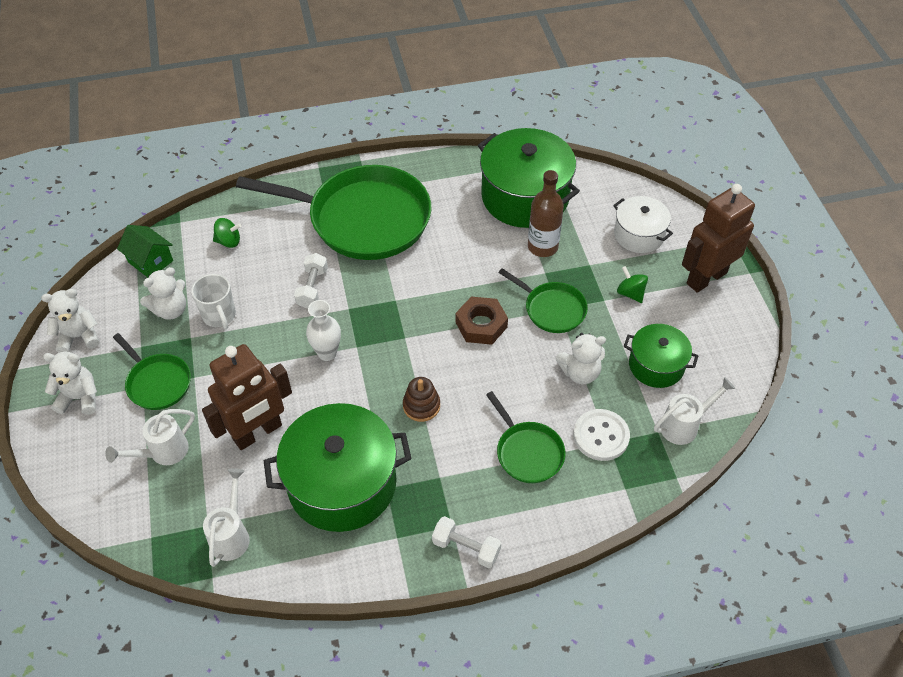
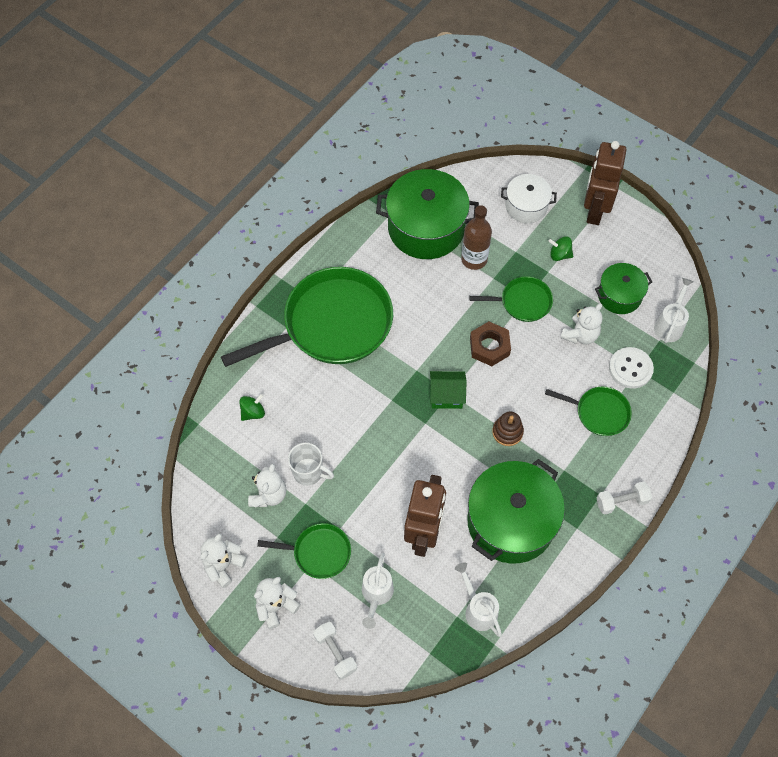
camera: 40 degrees left, 10 degrees up
(150, 261) = (211, 470): green house -> green house (446, 396)
(312, 288) = (351, 403): white dumbbell -> white dumbbell (335, 652)
(327, 353) = (411, 442): white vase -> none

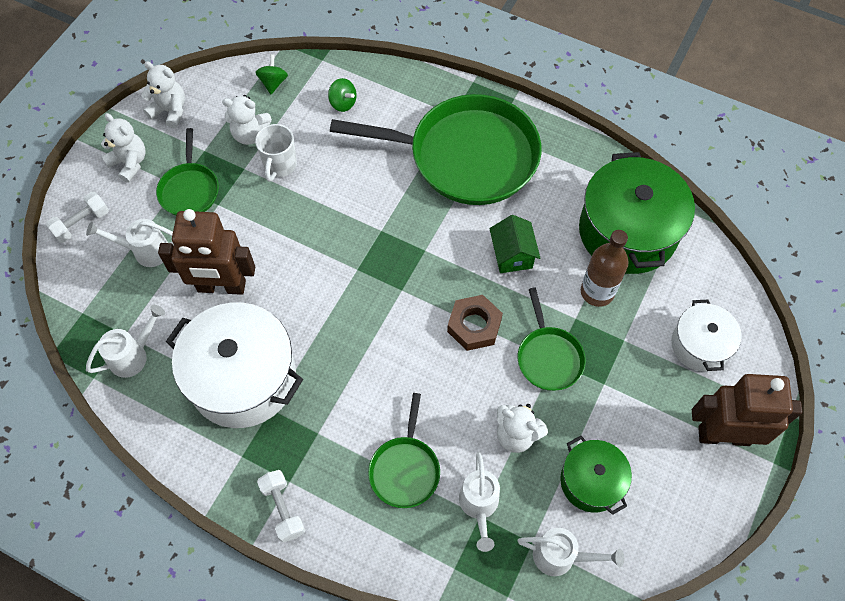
camera: 80 degrees right, 0 degrees up
(332, 324) = (466, 156): green pan -> green pan turned 45 degrees counterclockwise
(446, 396) = (397, 287): green house -> green house (512, 255)
(507, 432) = (359, 360): brown stacking toy -> none
(511, 521) = (243, 378): green pot -> white pot
(559, 254) = (635, 395): green spinning top -> green spinning top (273, 83)
(630, 368) = (479, 505): white button -> white watering can

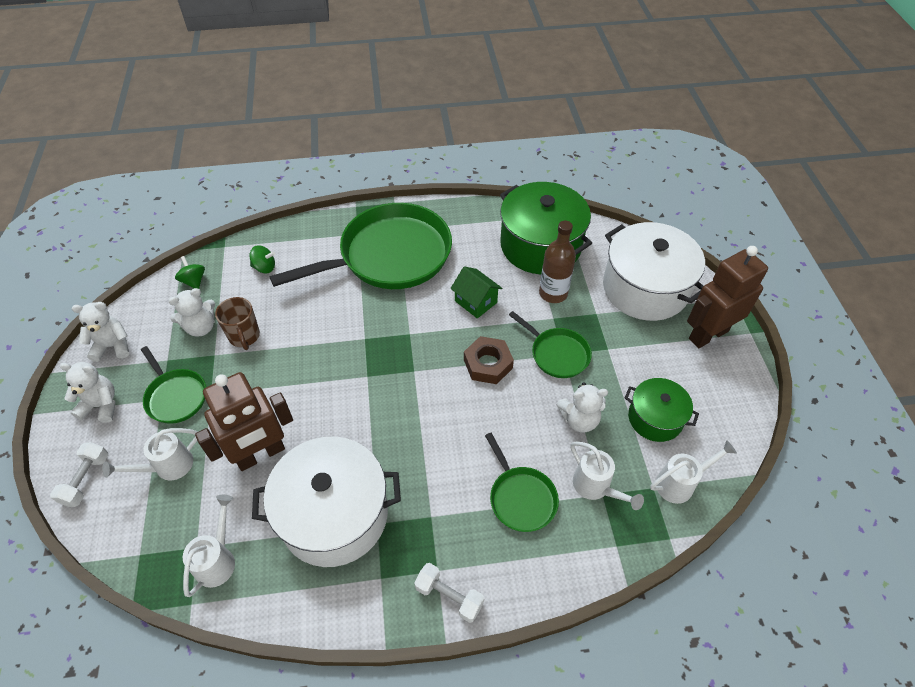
camera: 35 degrees left, 10 degrees down
(280, 165) = (244, 336): white mug -> brown mug
(700, 345) = (645, 288): white pot -> white pot, size x1.80

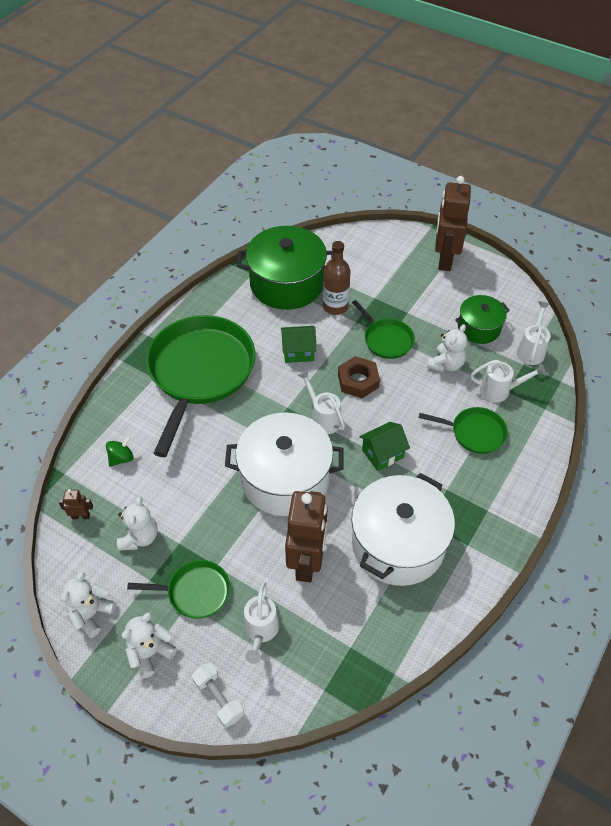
camera: 50 degrees left, 0 degrees up
(194, 281) = (81, 516): green spinning top -> brown robot
(218, 560) = (373, 637): white watering can -> white watering can (323, 418)
(244, 336) = (181, 512): brown mug -> none
(424, 436) = (382, 454): none -> green house
(449, 596) = (510, 515): white dumbbell -> none
(557, 354) = (386, 340): green pan -> green pan turned 60 degrees clockwise
(645, 288) = (380, 260): white pot -> white pot (285, 478)

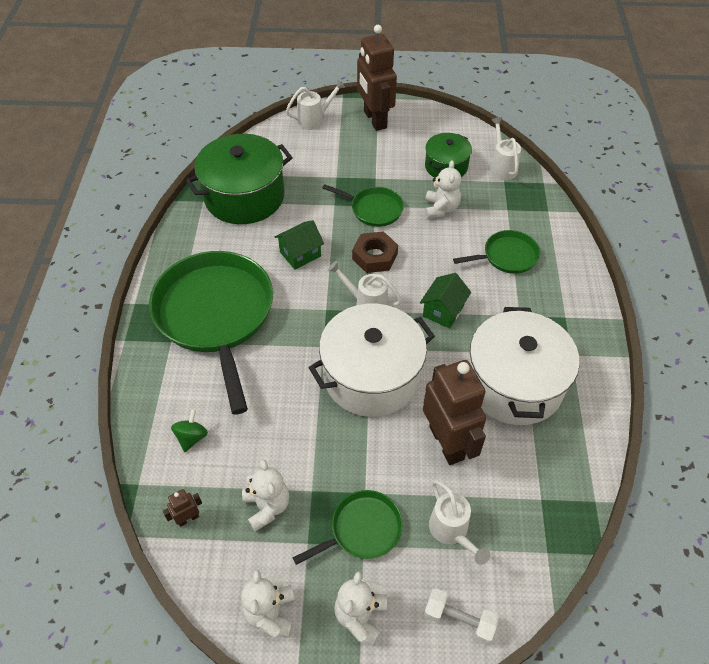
camera: 30 degrees left, 0 degrees up
(335, 307) = (306, 199): brown bottle -> none
(499, 391) = (501, 212): white watering can -> white watering can (314, 120)

